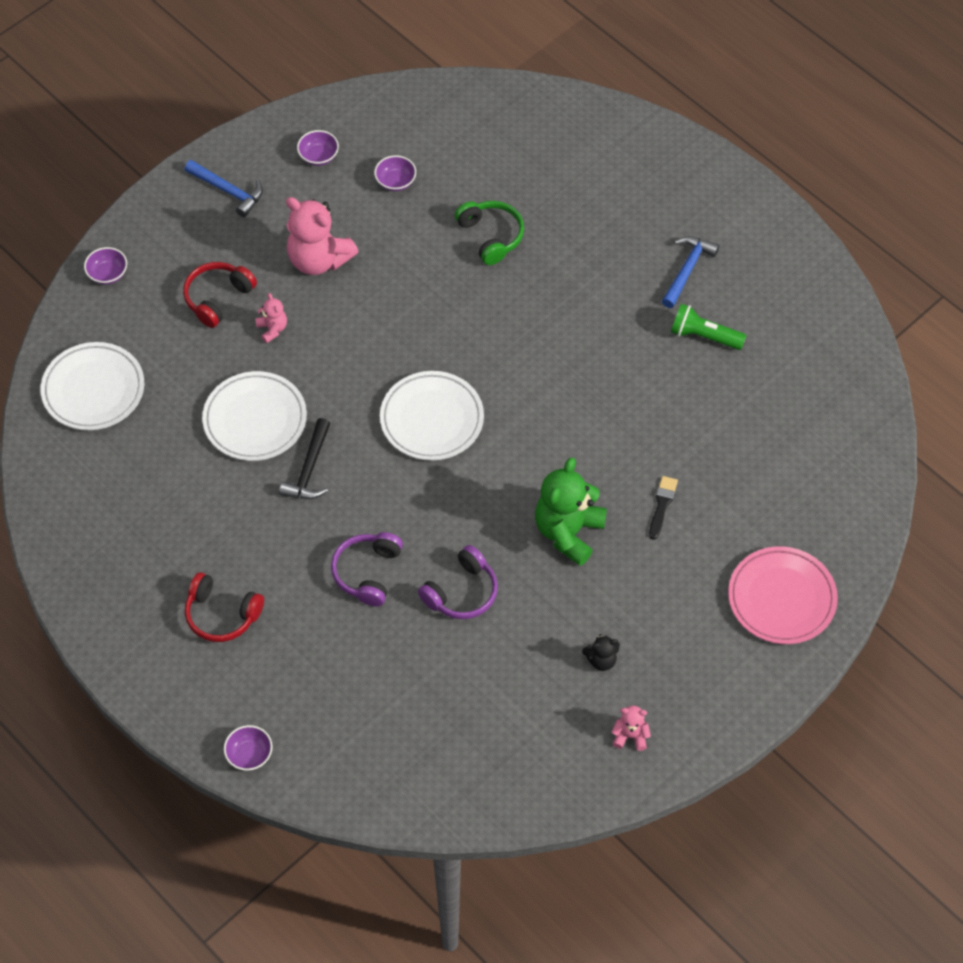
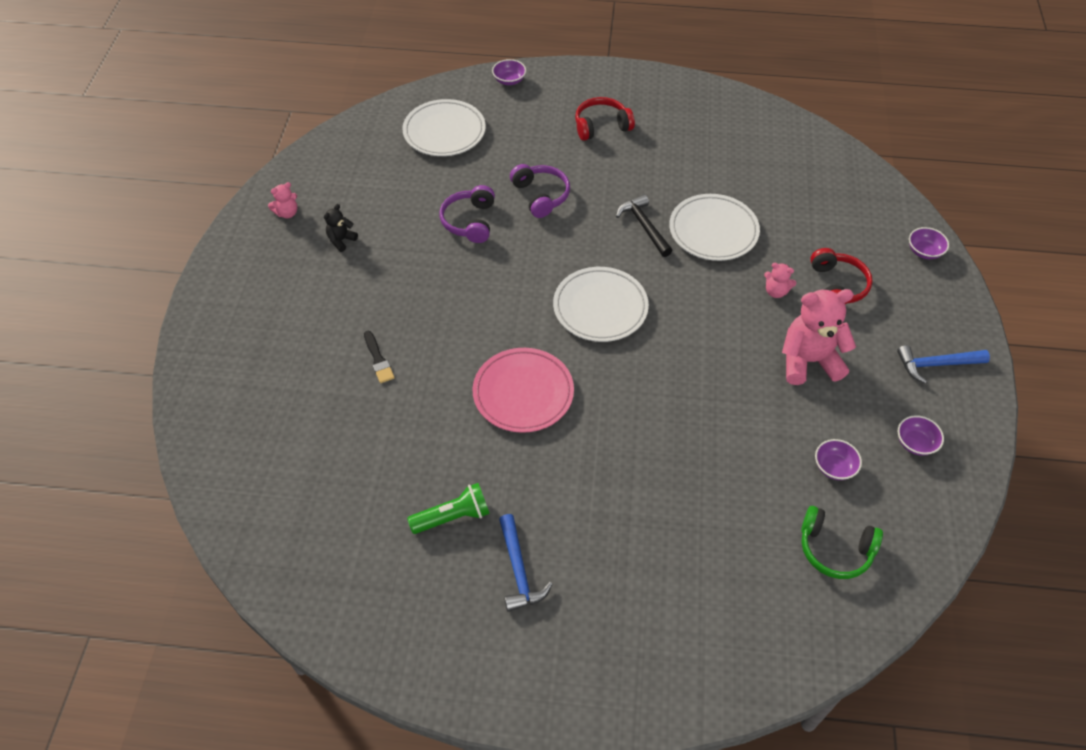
camera: 140 degrees right, 5 degrees down
(93, 390) = (830, 183): white plate -> white plate (444, 132)
(491, 236) = (709, 476): green headphones -> green headphones (835, 549)
(568, 532) = (432, 299): green teddy bear -> none
(781, 598) = (237, 354): pink plate -> pink plate (523, 393)

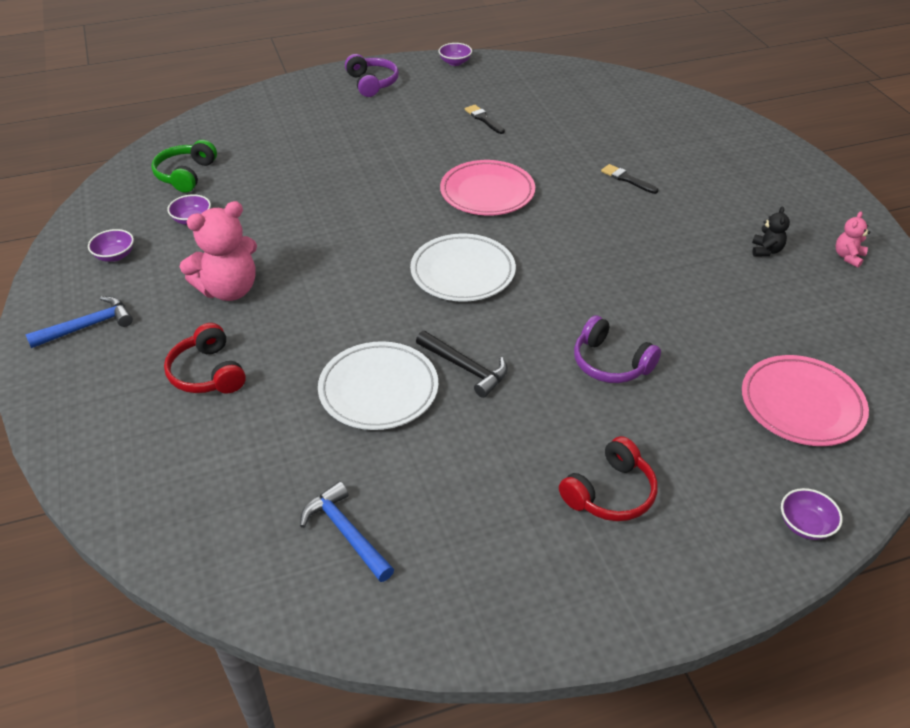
camera: 155 degrees right, 10 degrees down
(444, 132) = (801, 405): white plate -> pink plate
(452, 517) = (483, 119): green flashlight -> black brush
(470, 221) = (661, 309): purple headphones -> purple headphones (372, 83)
(519, 570) = (418, 109): blue hammer -> blue hammer (346, 532)
(776, 291) = (280, 344): pink teddy bear -> none
(835, 549) = (186, 175): green headphones -> green headphones turned 75 degrees counterclockwise
(924, 251) = (92, 454): purple bowl -> purple bowl (455, 62)

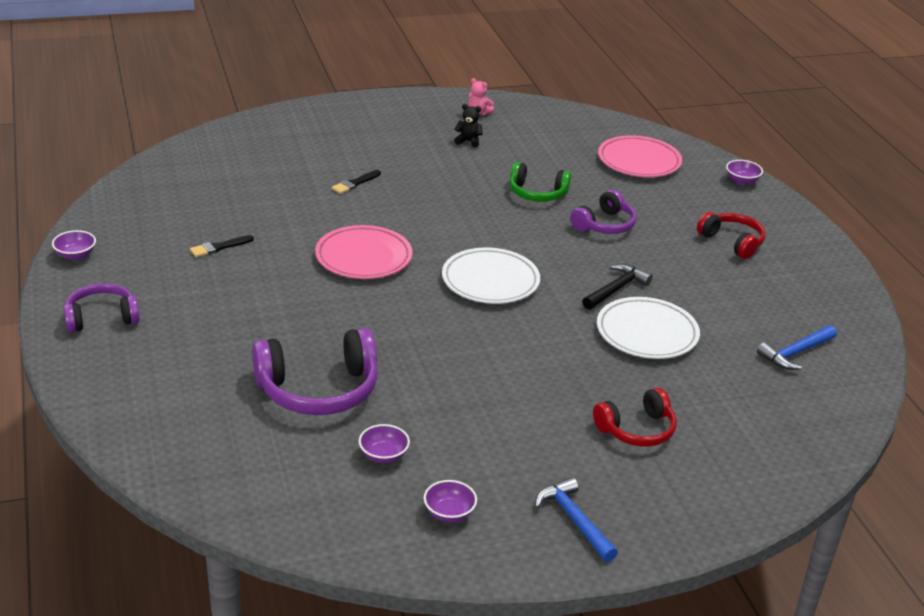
camera: 90 degrees left, 10 degrees down
(186, 175) = (283, 467): green headphones -> green headphones (537, 193)
(229, 290) = (513, 421): pink teddy bear -> none
(280, 183) = (318, 389): none -> purple headphones

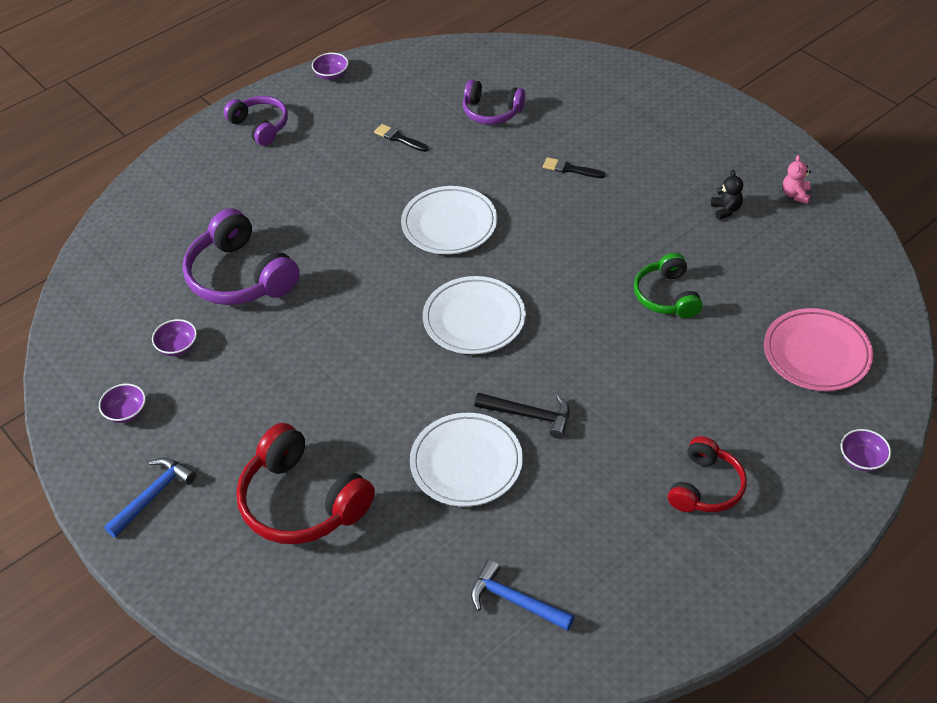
camera: 70 degrees right, 15 degrees up
(363, 257) = (449, 224): pink plate -> white plate
(604, 225) = (648, 368): purple headphones -> purple headphones (491, 112)
(636, 429) = (302, 501): red headphones -> red headphones, size x1.62

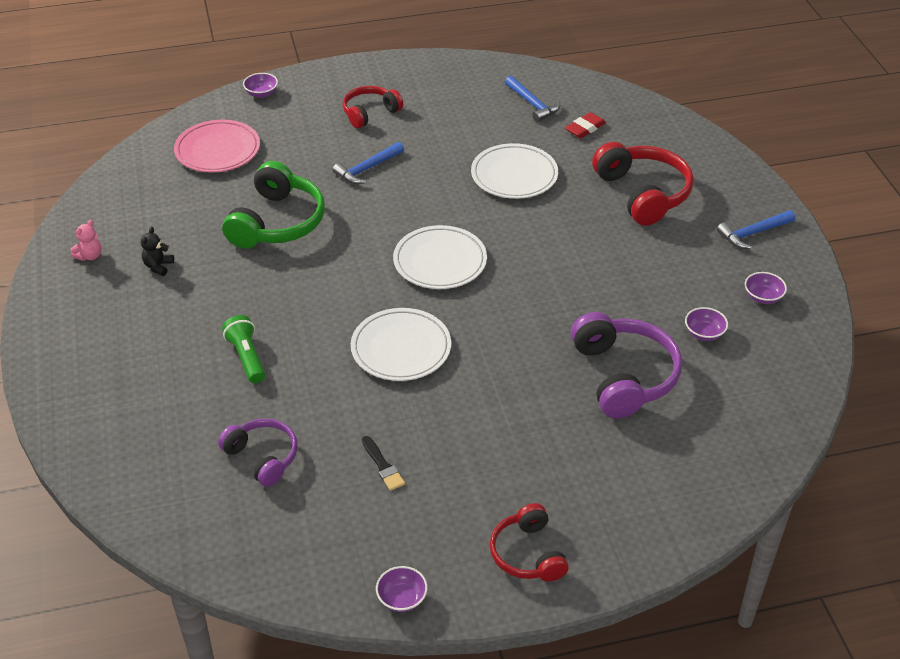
camera: 155 degrees left, 5 degrees down
(260, 126) = (527, 554): purple headphones -> red headphones
(422, 585) = (585, 128): none -> red eraser
(529, 415) = (449, 186): black hammer -> none
(570, 169) = (246, 357): black brush -> green flashlight
(636, 400) = (367, 169): none -> blue hammer
(667, 296) = (277, 222): green headphones -> green headphones, size x1.62

